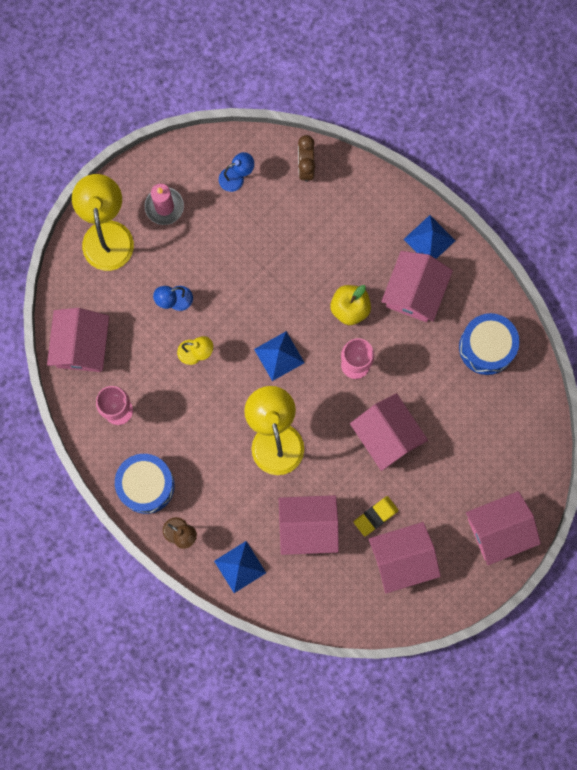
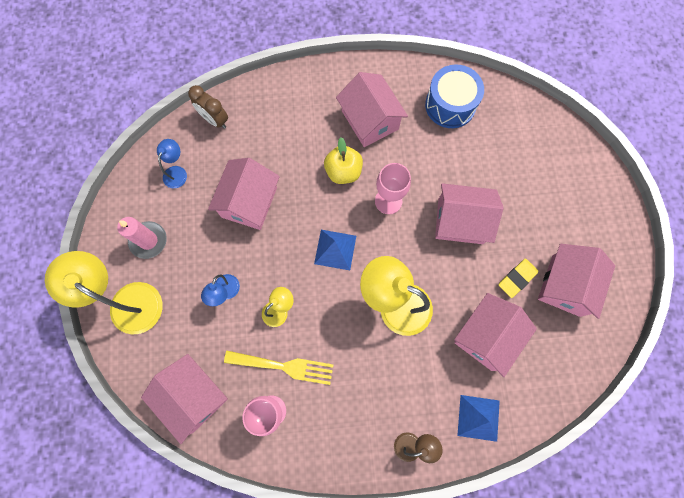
camera: 50 degrees left, 5 degrees down
(146, 485) = (351, 440): blue drum -> none
(157, 393) = (284, 366): none -> yellow fork
(375, 516) = (517, 278): yellow eraser -> yellow eraser turned 45 degrees clockwise
(429, 240) = (341, 82): blue pyramid -> none
(499, 530) = (594, 199): pink house -> pink house (249, 202)

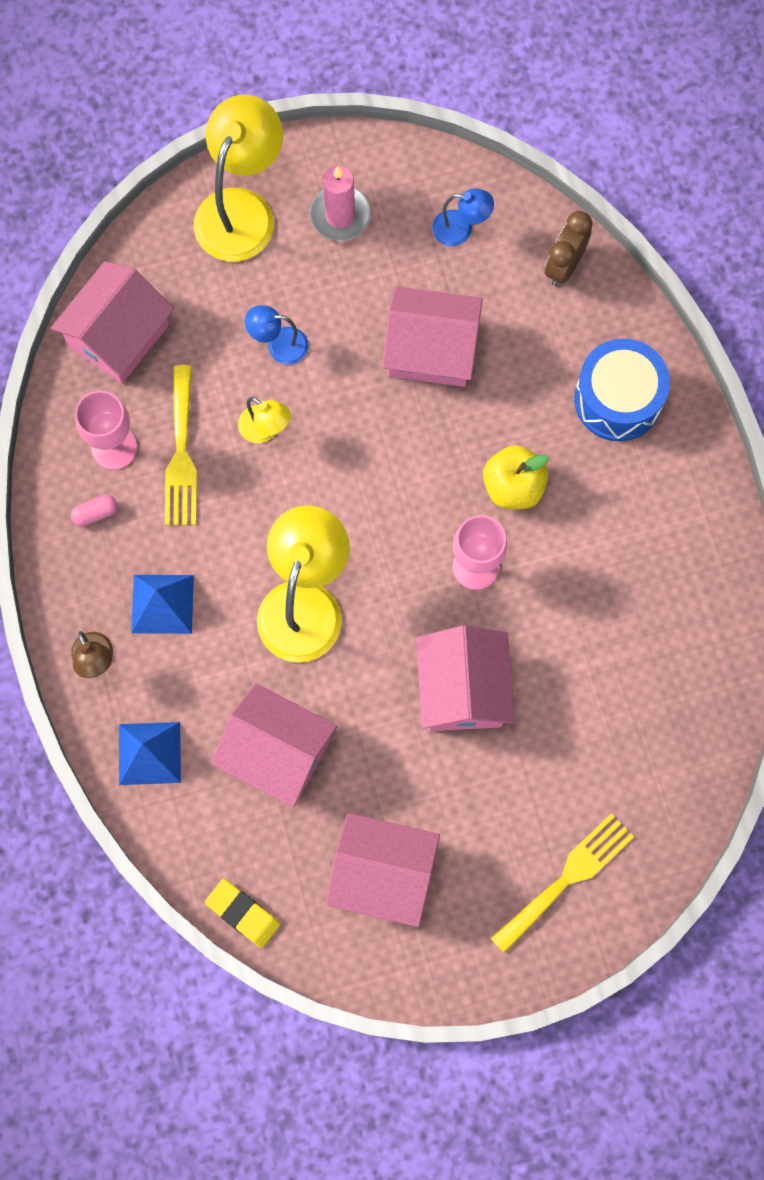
camera: 80 degrees right, 0 degrees up
(313, 430) = (95, 513): none -> pink capsule
(335, 249) = (377, 496): blue pyramid -> blue pyramid (162, 603)
(370, 120) = (617, 514): pink house -> none
(450, 105) = (676, 646): blue drum -> blue drum (618, 399)
(517, 278) = (380, 792): yellow eraser -> yellow eraser (243, 913)
(575, 185) = (567, 878): none -> yellow fork

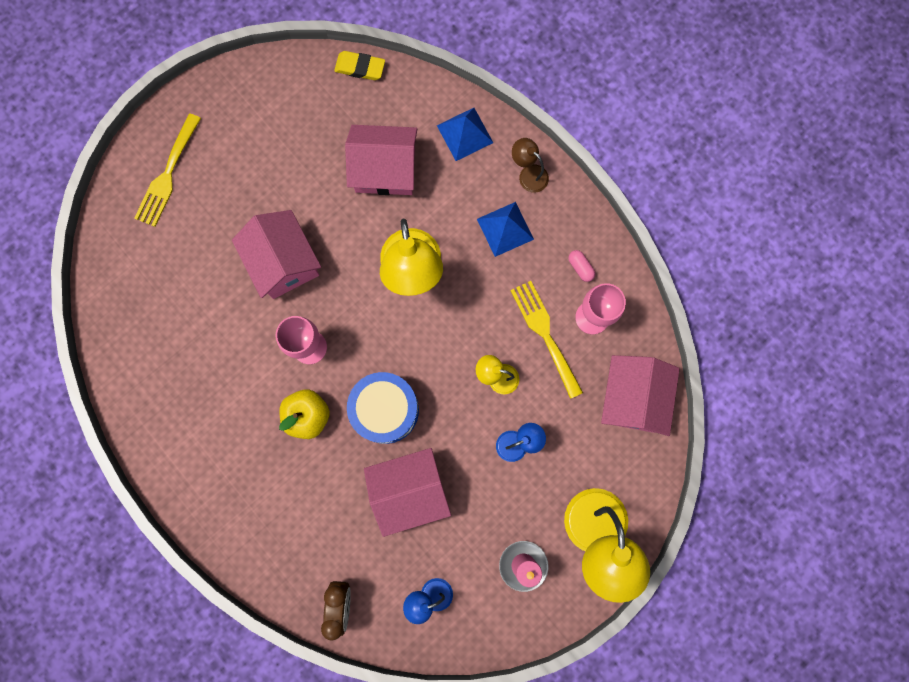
camera: 155 degrees right, 5 degrees up
(95, 513) = (580, 267): pink capsule -> pink capsule turned 75 degrees counterclockwise
(383, 874) = (284, 127): pink house -> none
(618, 399) = (260, 515): blue drum -> blue drum (385, 410)

